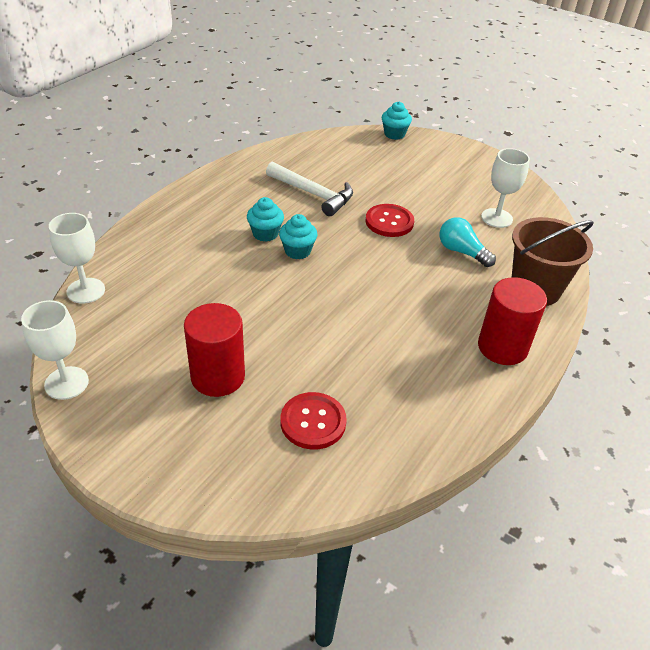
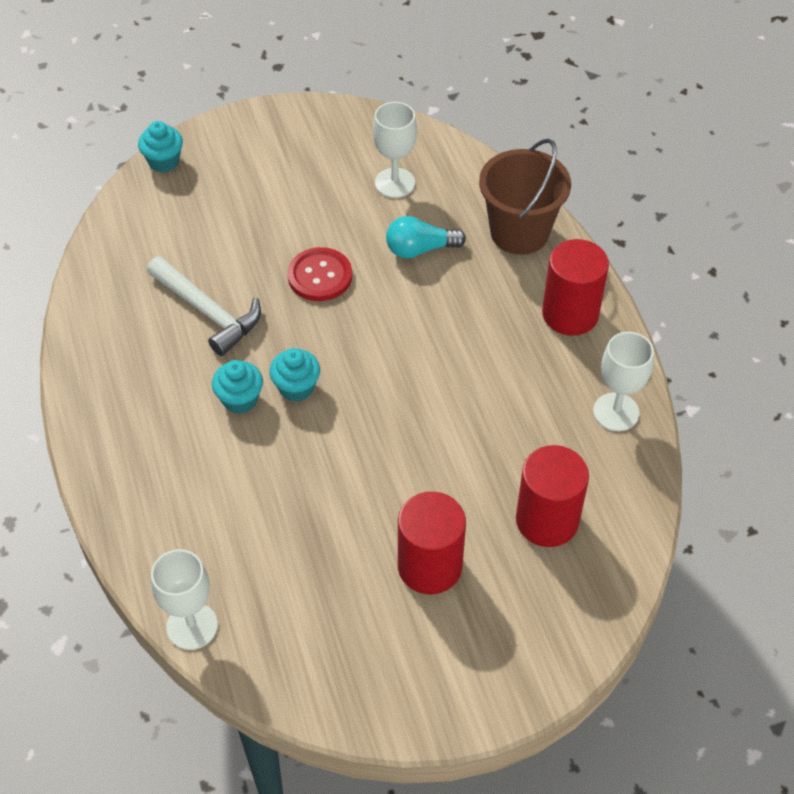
camera: 50 degrees left, 10 degrees up
(66, 383) = (333, 708): white goblet -> white goblet (616, 412)
(313, 194) = (207, 312): white hammer -> white hammer turned 60 degrees clockwise
(313, 422) = (547, 520): red button -> red cylinder

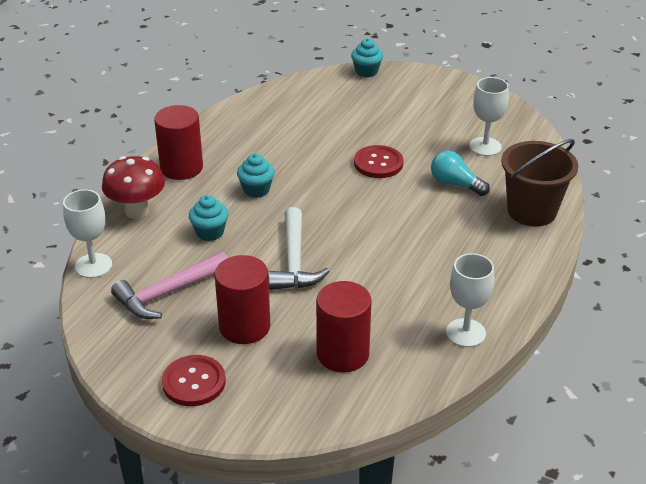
camera: 45 degrees right, 15 degrees down
(148, 523) = (137, 211): none -> red mushroom
(207, 312) = (295, 144): white hammer -> white hammer (294, 261)
(296, 387) = (293, 203): turquoise cupcake -> turquoise cupcake (210, 232)
(310, 592) = (168, 293): none -> pink hammer
(461, 664) = (194, 382): none -> red button
(570, 314) = (507, 268): red cylinder -> red cylinder (181, 168)

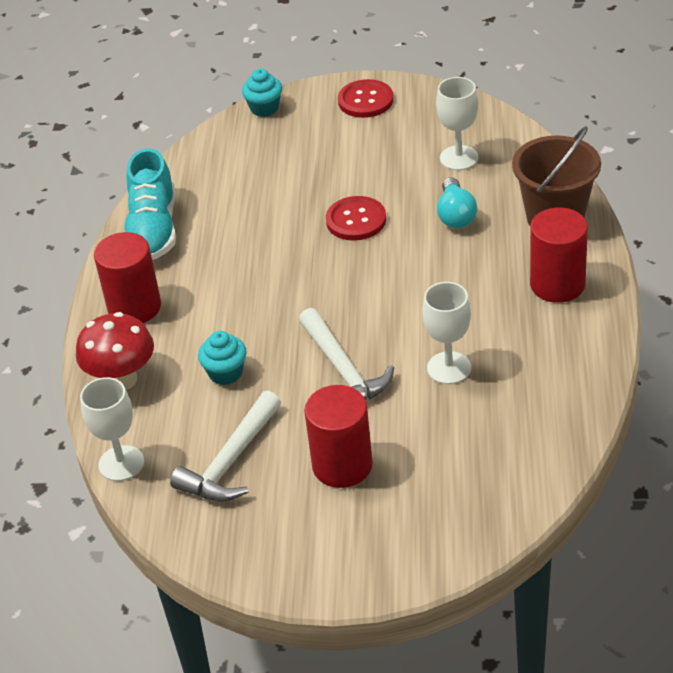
camera: 20 degrees left, 5 degrees up
(168, 293) = (231, 461): pink hammer -> white hammer
(194, 382) = (332, 547): red button -> red button (365, 100)
(232, 123) = (153, 230): none -> turquoise shoe
(256, 190) = (241, 302): turquoise cupcake -> none
(343, 354) = (465, 453): red cylinder -> red cylinder (557, 284)
(455, 184) = (456, 215): turquoise light bulb -> turquoise light bulb turned 105 degrees counterclockwise
(465, 333) = (574, 380): white goblet -> white goblet (449, 368)

